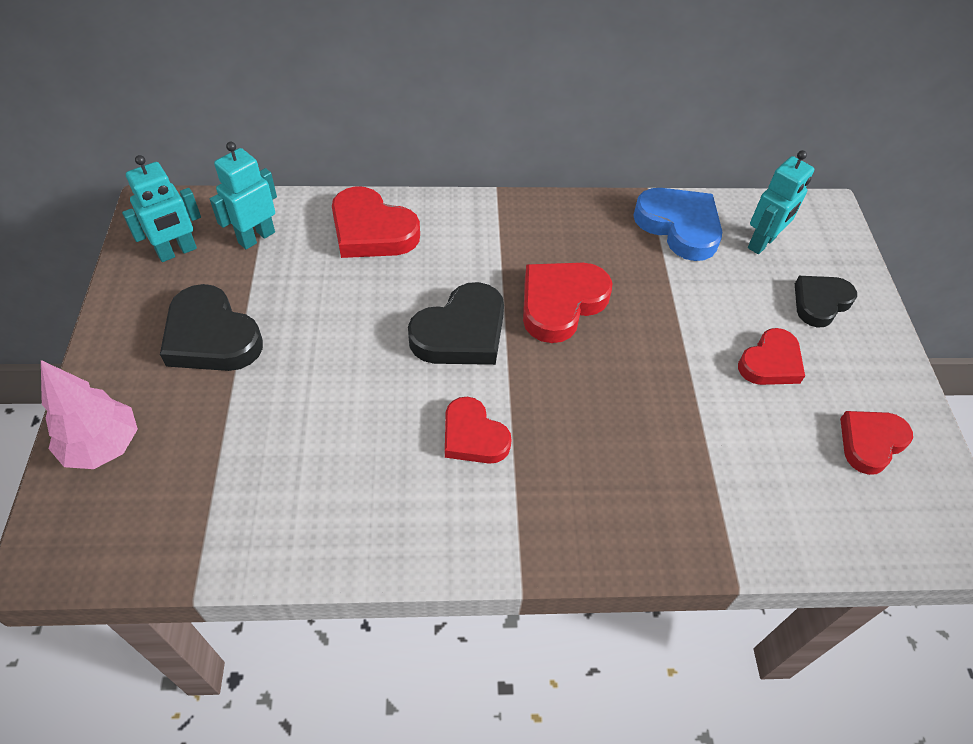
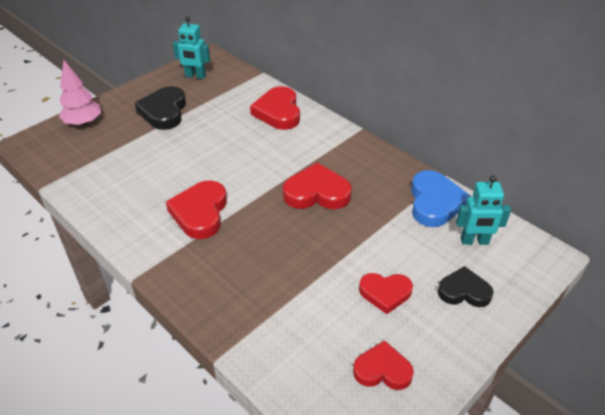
camera: 50 degrees right, 10 degrees down
(256, 237) = (230, 87): turquoise robot -> none
(461, 332) = (255, 173): black heart -> none
(473, 436) = (200, 213): red heart -> red heart, size x1.50

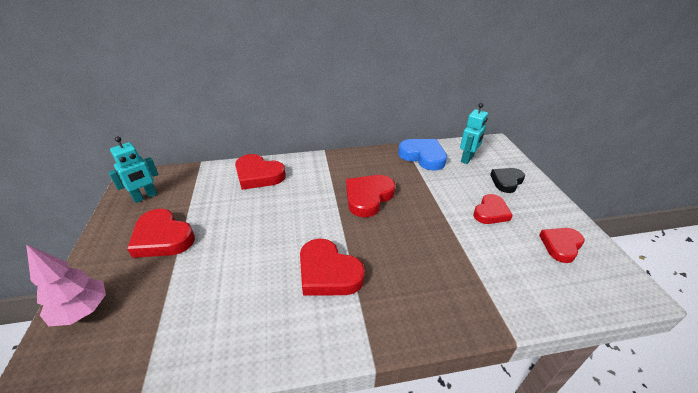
camera: 55 degrees left, 5 degrees down
(164, 112) = (162, 238): black heart -> red heart

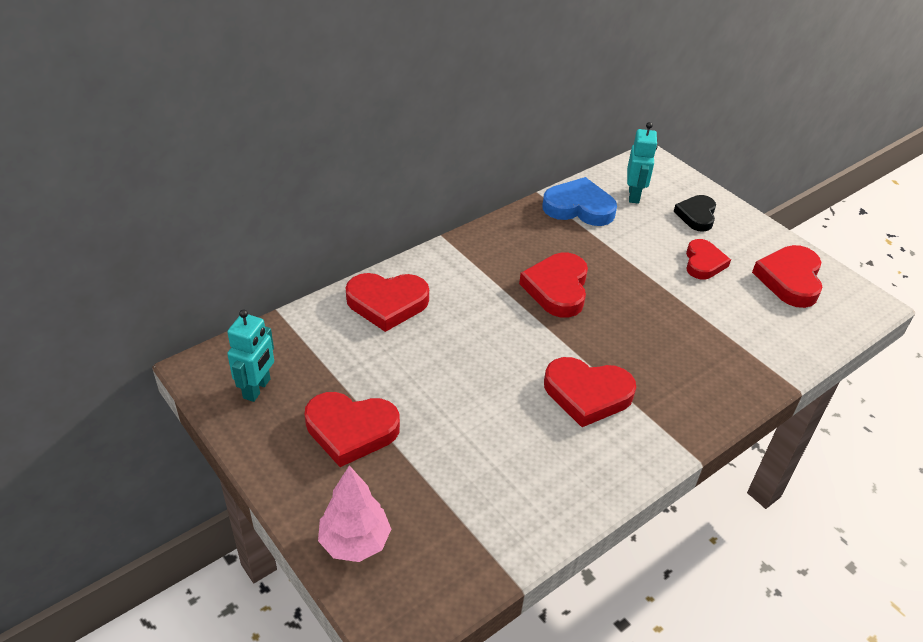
camera: 30 degrees left, 5 degrees up
(561, 245) = (790, 279): red heart -> red heart, size x1.50

